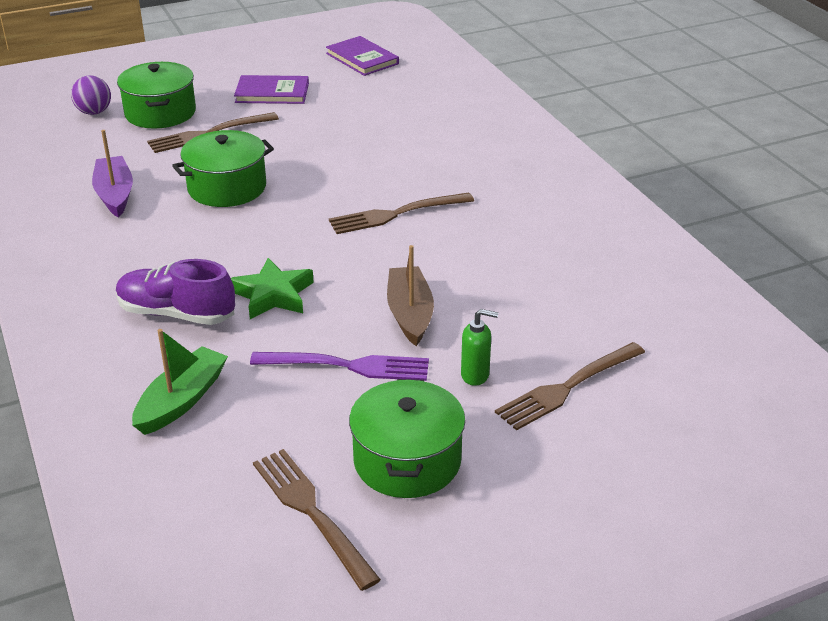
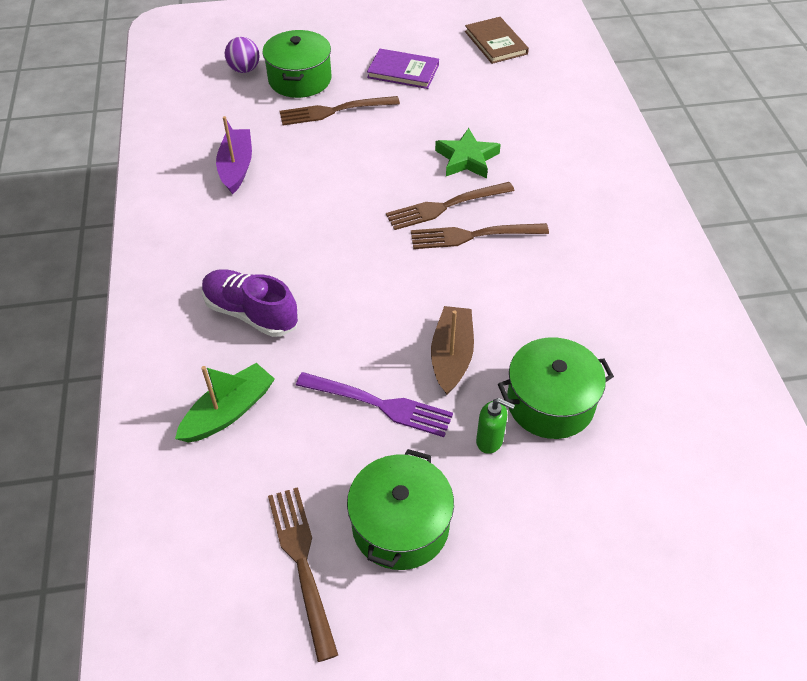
camera: 15 degrees right, 15 degrees up
(227, 187) = (333, 176): green pot -> green pot (550, 403)
(273, 295) = (338, 309): green star -> green star (467, 159)
(362, 59) = (496, 43): purple book -> brown book
(568, 387) = (570, 475): brown fork -> brown fork (446, 206)

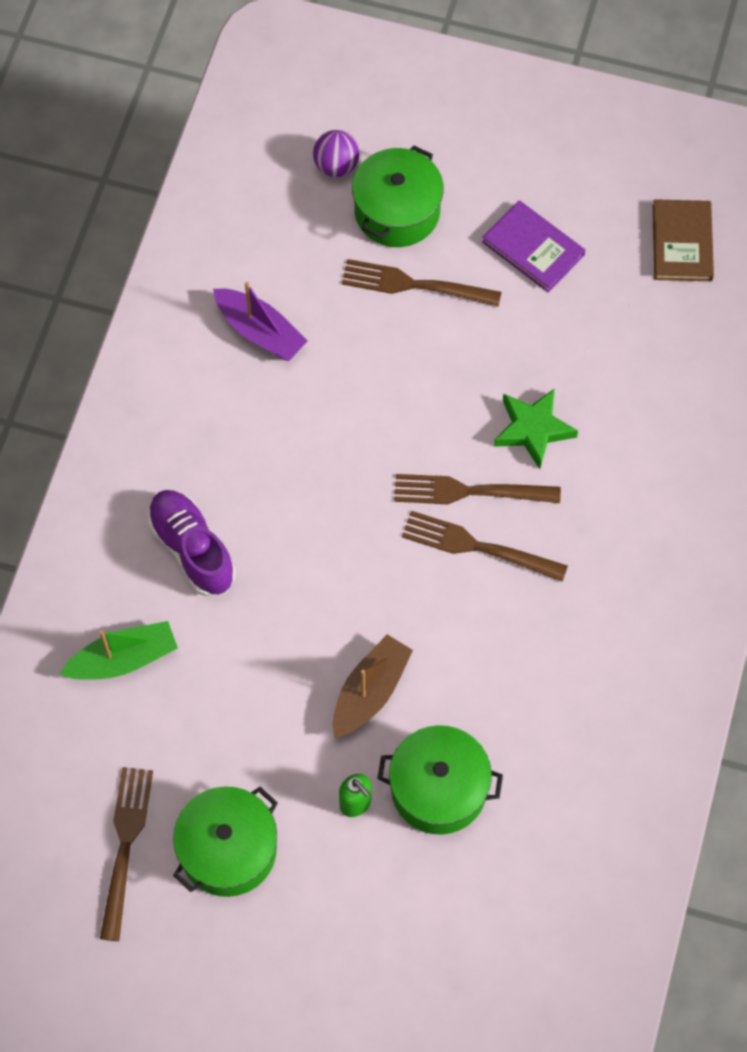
camera: 25 degrees right, 15 degrees up
(236, 167) = (260, 332): purple boat -> purple boat turned 105 degrees clockwise
(379, 404) = (270, 715): purple fork -> none

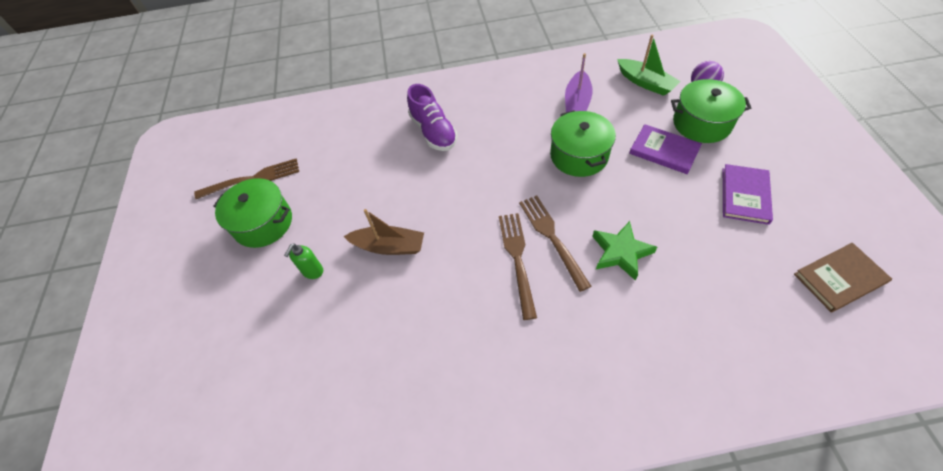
camera: 70 degrees right, 10 degrees down
(123, 659) = (357, 133): green boat -> green boat (645, 83)
(192, 549) = (433, 132): purple shoe -> purple shoe turned 120 degrees clockwise
(414, 285) = (664, 151): brown fork -> purple book
(438, 789) = (339, 313): green pot -> green pot (579, 155)

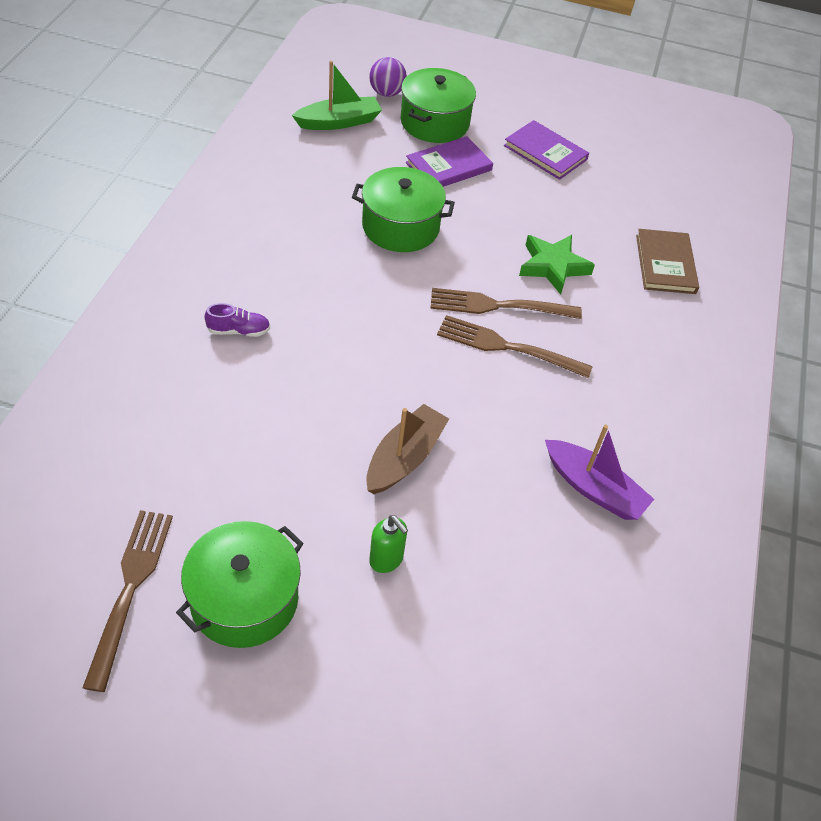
camera: 75 degrees left, 5 degrees down
(433, 132) = (239, 331): purple shoe -> purple shoe, size x0.52
(577, 103) = (317, 185): purple boat -> purple boat (594, 488)
(839, 278) = (665, 159): brown book -> brown book (665, 264)

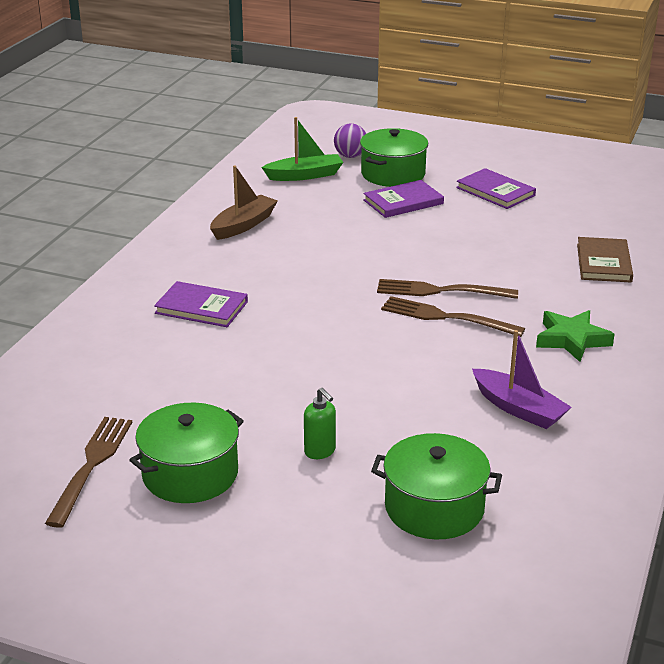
camera: 10 degrees right, 20 degrees down
(239, 331) = (201, 307): purple shoe -> purple book
(400, 227) = (354, 241): green pot -> green pot (434, 508)
(404, 458) = (343, 387): brown boat -> brown boat (243, 225)
(553, 266) = (495, 265): green star -> green star (572, 340)

